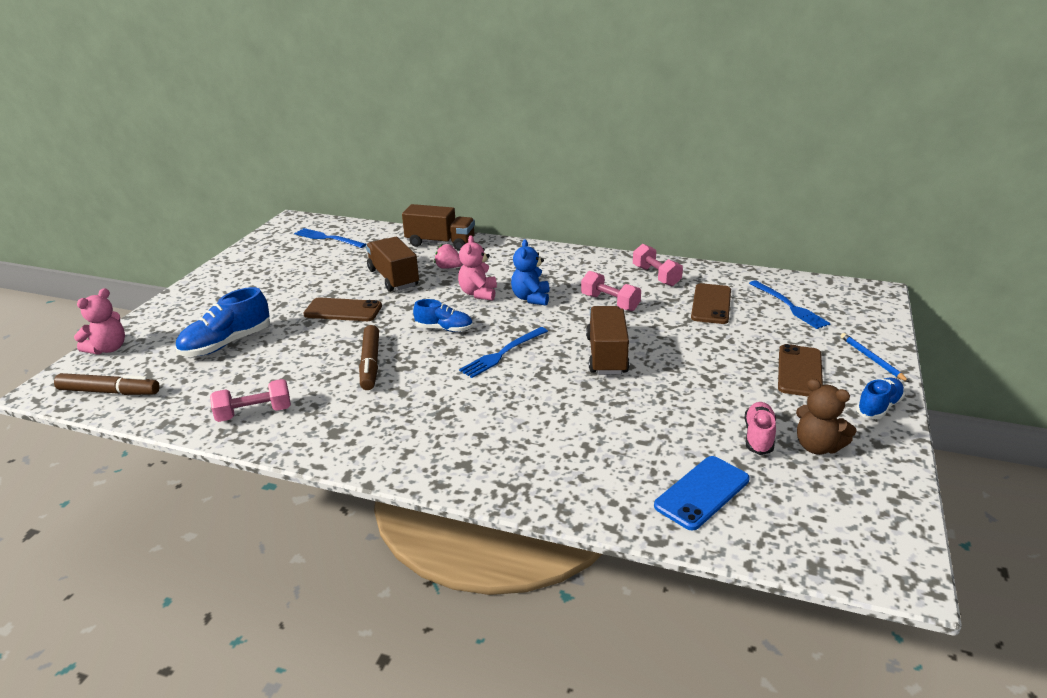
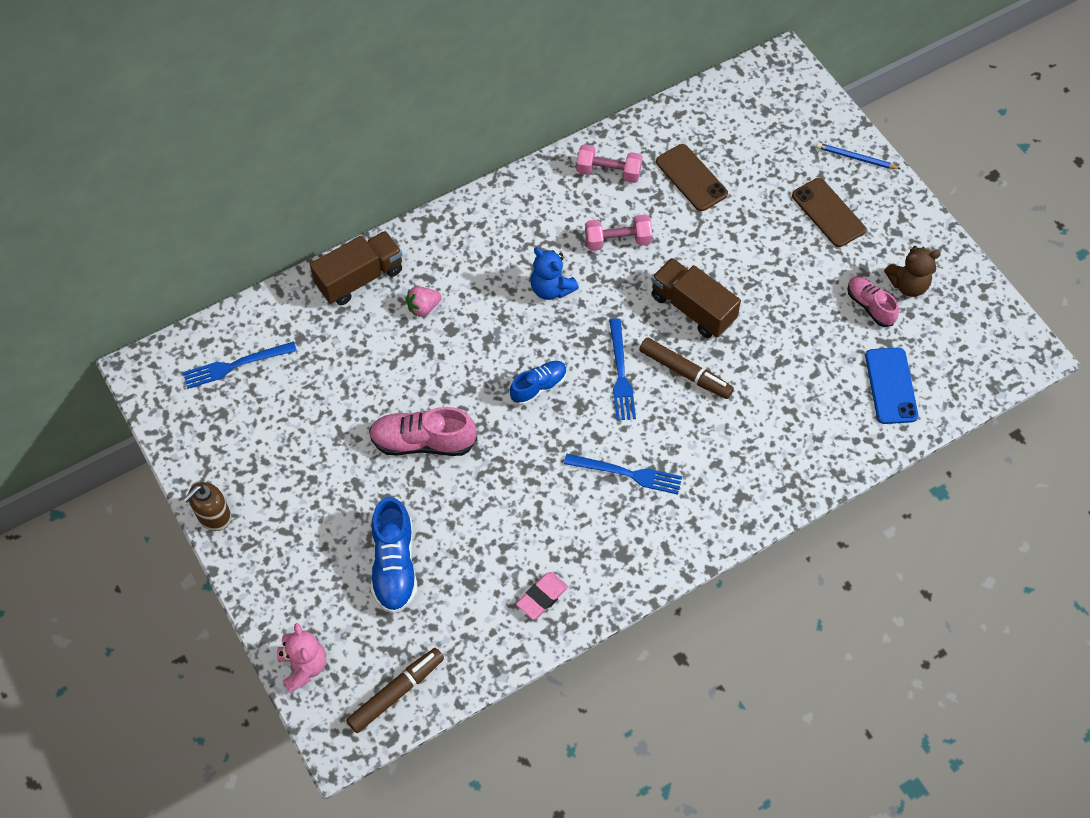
camera: 50 degrees left, 30 degrees up
(208, 275) = (214, 516): none -> brown soap dispenser
(254, 413) = (542, 597): pink dumbbell -> pink eraser
(343, 310) = (423, 442): brown phone -> pink shoe
(370, 364) = (543, 475): brown marker -> brown marker (685, 372)
(393, 278) = (397, 364): brown truck -> none
(478, 293) = (501, 320): pink teddy bear -> none
(789, 306) = (746, 133): blue fork -> blue fork (627, 474)
(878, 407) = (905, 212): blue shoe -> none

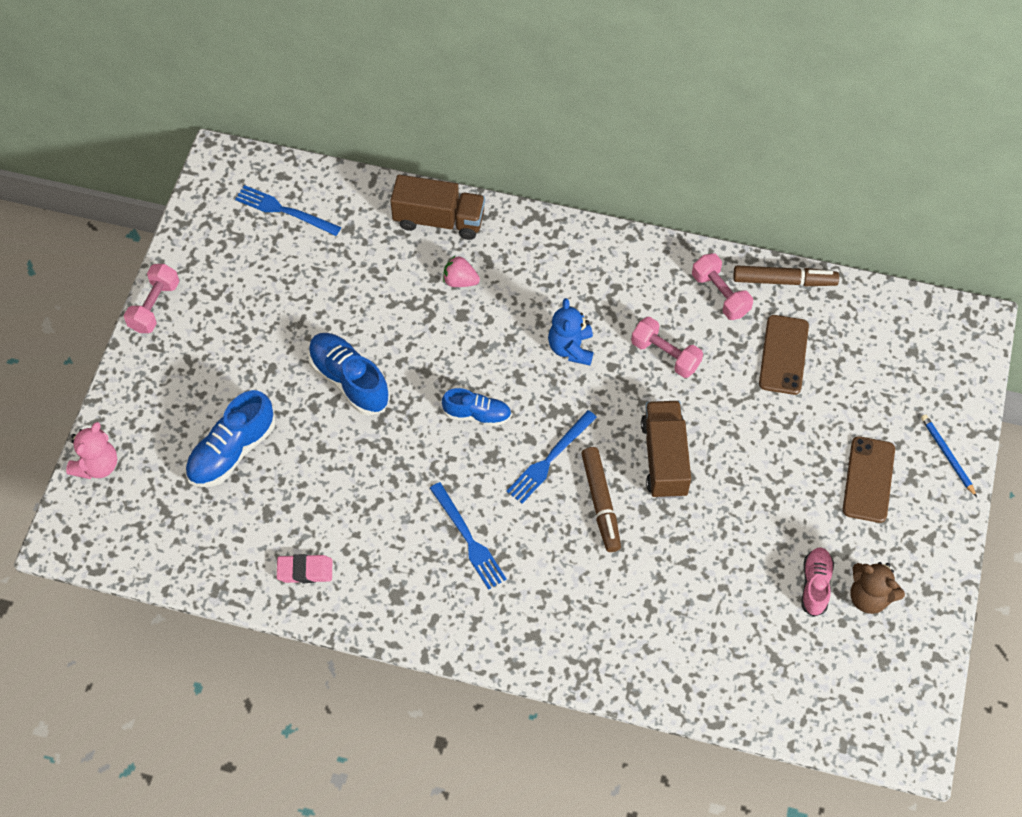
camera: 45 degrees right, 0 degrees up
(214, 516) = (154, 306): brown soap dispenser -> pink dumbbell
(396, 692) = (135, 542): brown marker -> brown marker (784, 281)
(423, 442) = (349, 380): pink shoe -> blue shoe
(891, 386) = (757, 663): blue phone -> none

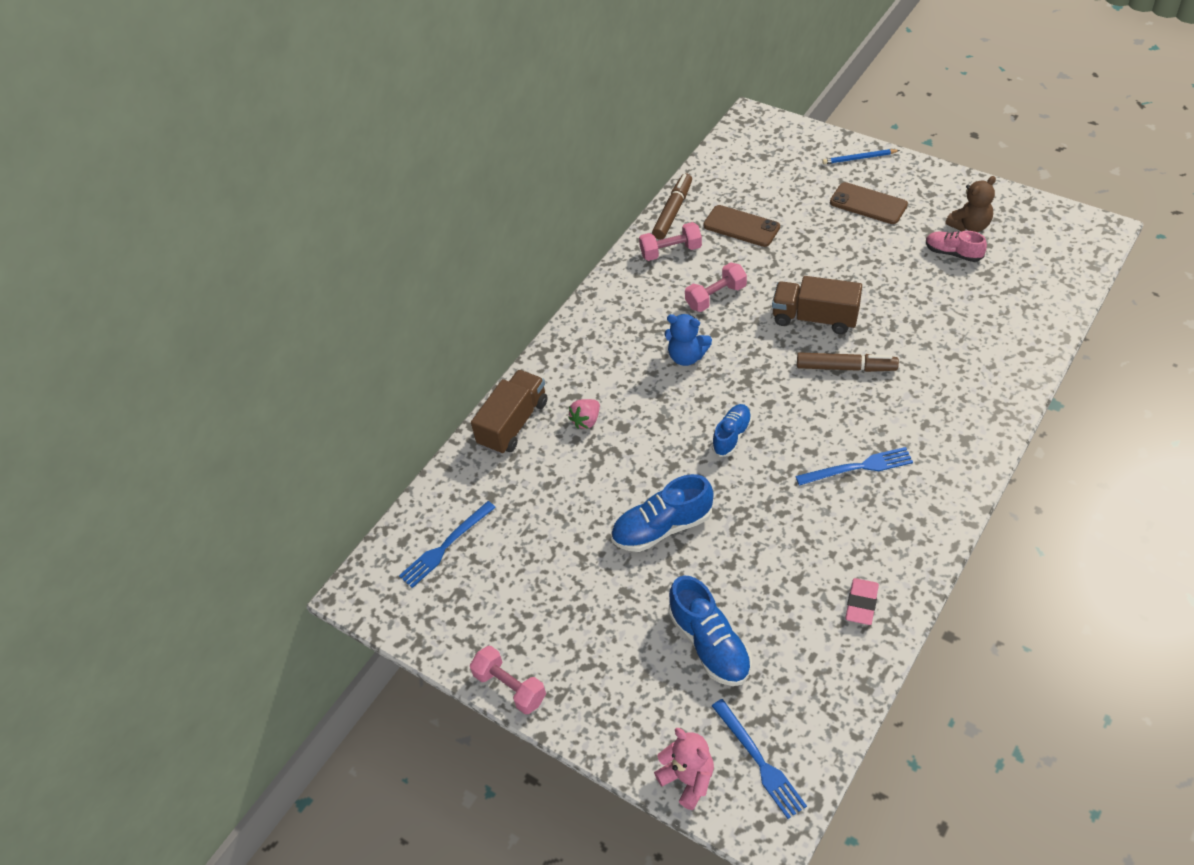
camera: 65 degrees left, 10 degrees down
(550, 459) = (793, 393): blue fork -> blue fork (759, 761)

